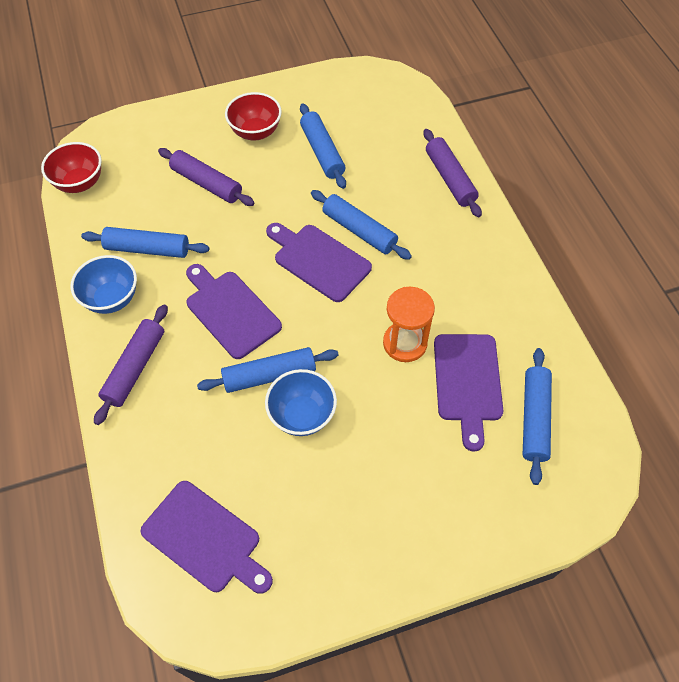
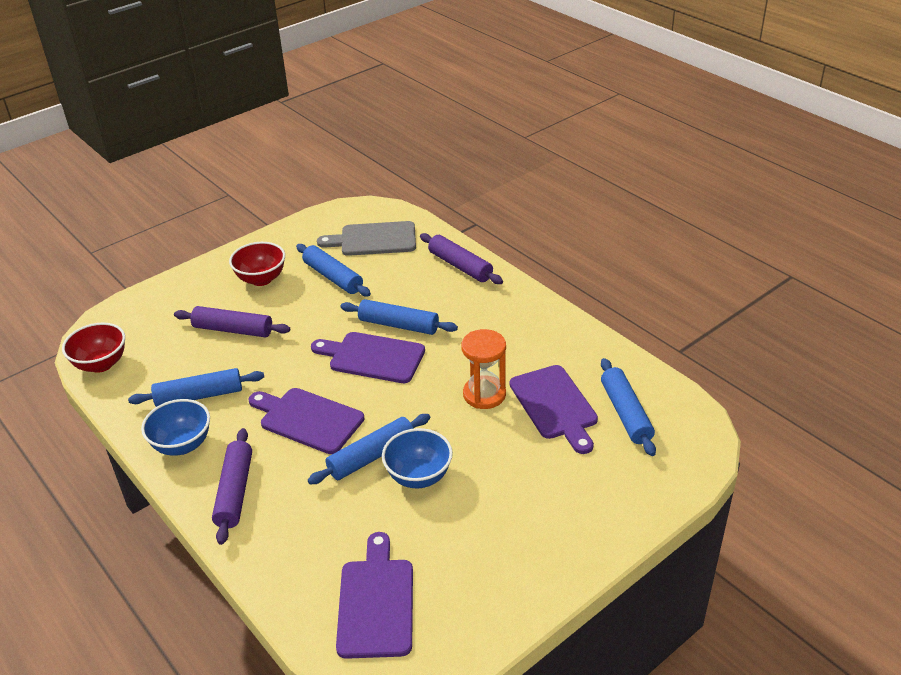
camera: 20 degrees left, 20 degrees down
(205, 539) = (376, 602): purple cutting board -> purple cutting board turned 105 degrees counterclockwise
(380, 118) = (374, 239): none -> grey cutting board

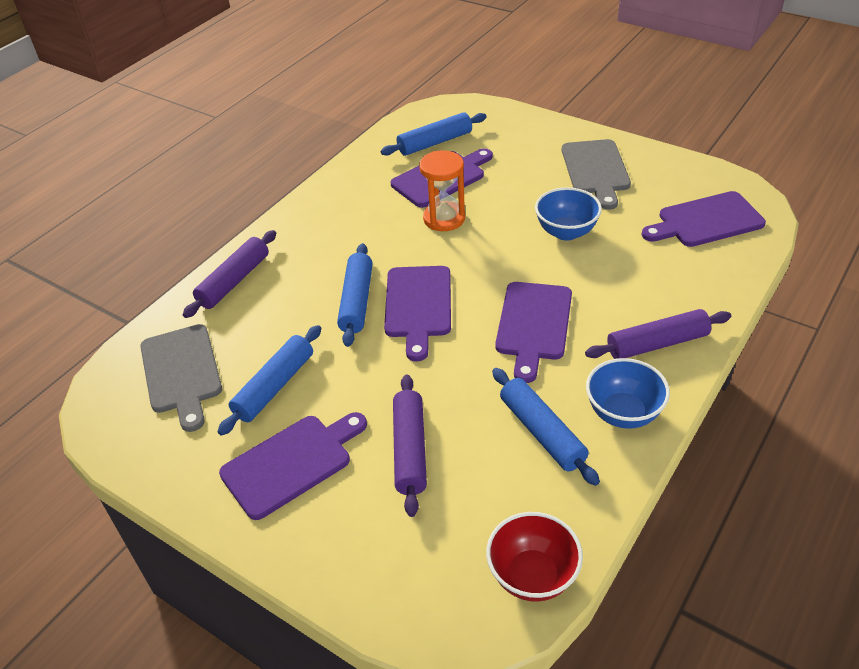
camera: 105 degrees left, 5 degrees up
(261, 279) = (291, 463): red bowl -> purple cutting board
(372, 456) = (558, 266): blue rolling pin -> none
(516, 535) = (595, 170): none -> grey cutting board

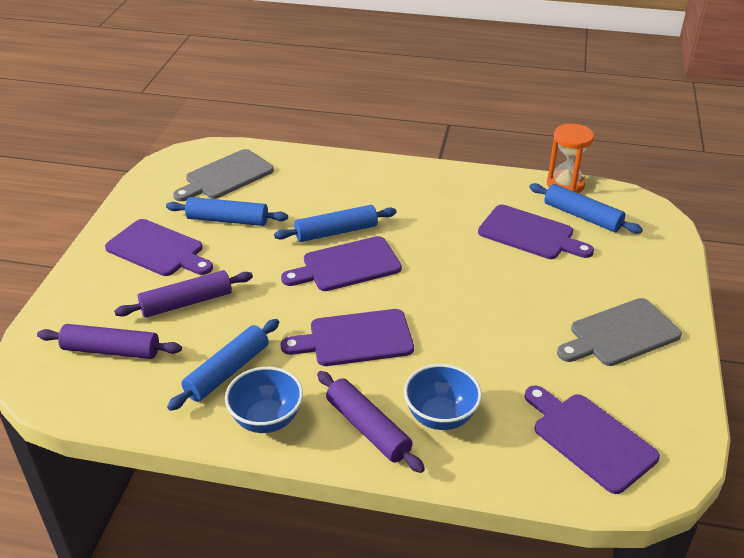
camera: 65 degrees right, 5 degrees down
(234, 281) = (329, 167): purple rolling pin -> purple rolling pin (111, 350)
(444, 218) = (471, 251): orange hourglass -> orange hourglass (565, 185)
(532, 576) = (81, 397): red bowl -> none
(566, 232) = (500, 333): blue bowl -> blue bowl (440, 416)

